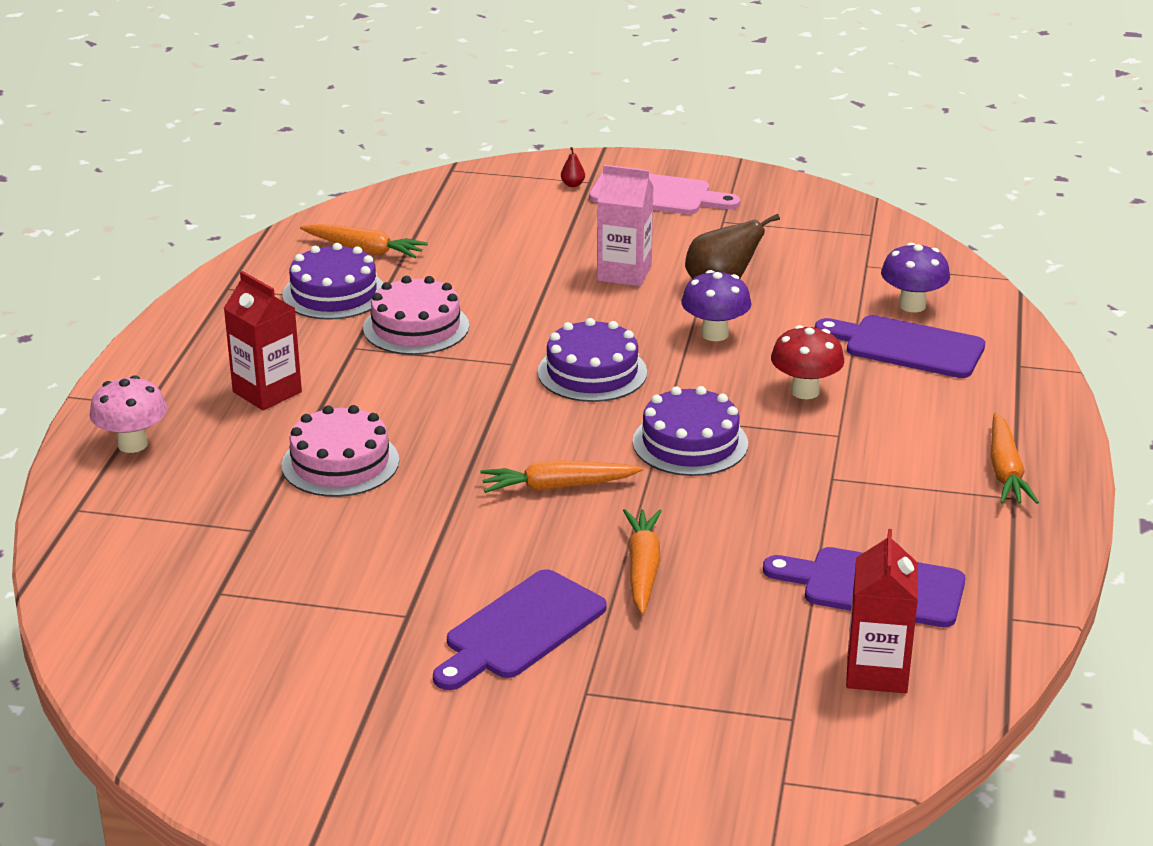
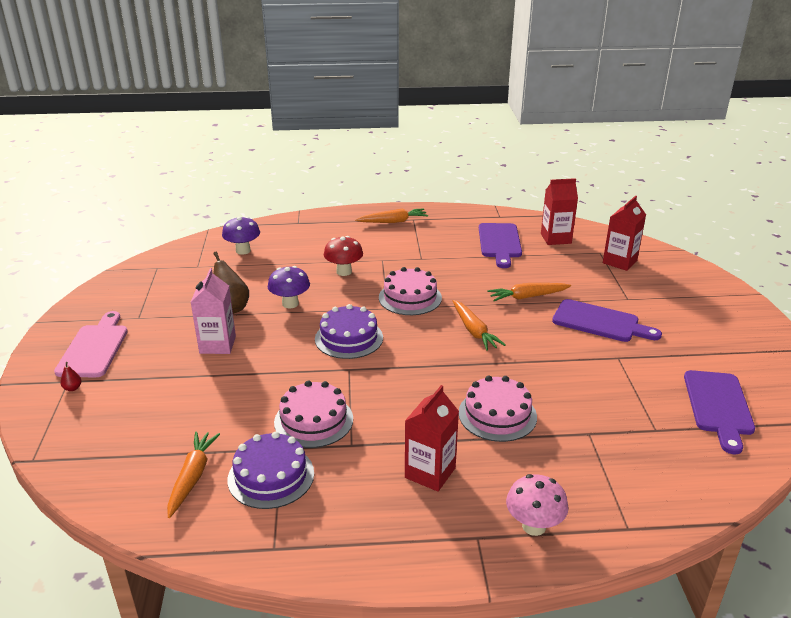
camera: 105 degrees left, 0 degrees up
(690, 443) = (410, 298): purple cake -> pink cake
(740, 734) = (619, 262): none -> red carton
(907, 346) = (288, 249): purple cutting board -> purple cutting board (718, 406)

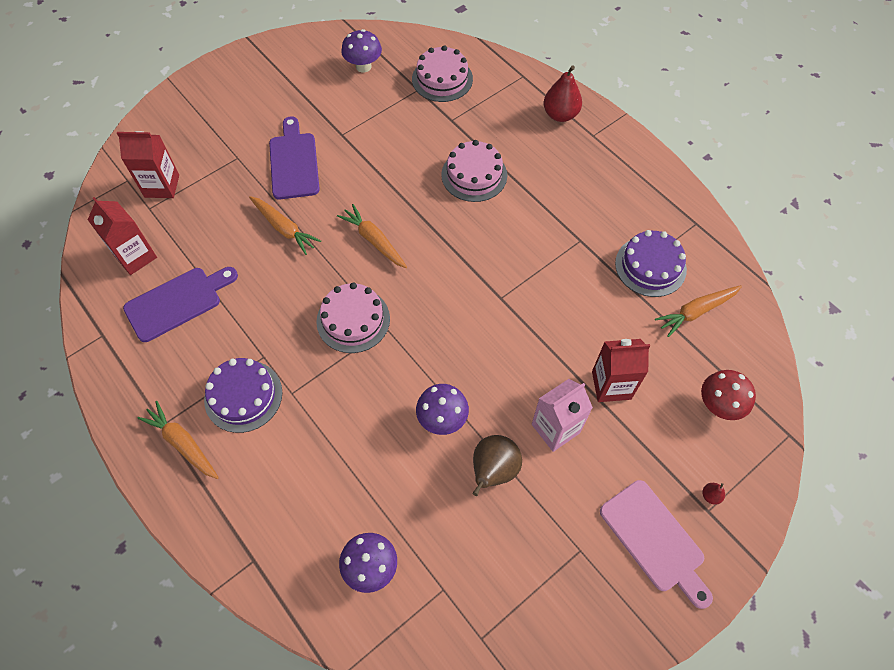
camera: 125 degrees left, 30 degrees up
(94, 348) = (654, 540): pink cutting board -> pink cutting board turned 90 degrees counterclockwise
(313, 420) = (578, 280): pink cake -> pink cake (442, 79)
(344, 272) = (343, 414): red mushroom -> red mushroom (718, 405)
(349, 338) = (458, 327): purple cake -> purple cake (243, 396)
(430, 473) = (564, 182): red carton -> red carton (611, 385)
(474, 331) = (374, 240): orange carrot -> orange carrot turned 75 degrees counterclockwise
(534, 526) = (560, 115): pink mushroom -> red pear
(718, 406) = (363, 66): purple cutting board -> purple mushroom

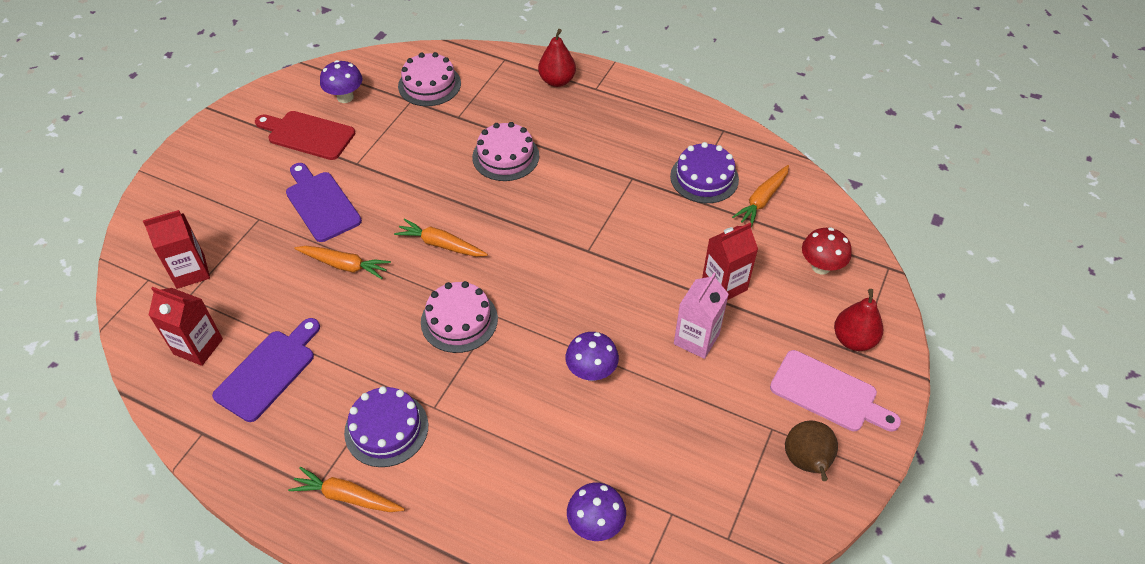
camera: 25 degrees left, 10 degrees down
(315, 92) = (308, 134): none -> red cutting board
(493, 471) = (661, 396): brown pear -> brown pear (806, 462)
(710, 496) = (853, 339): red pear -> red pear, size x2.29

